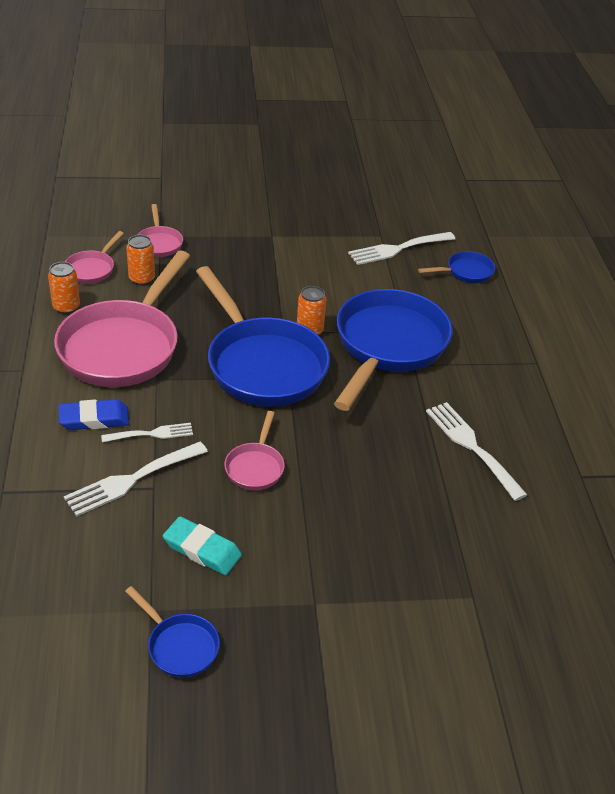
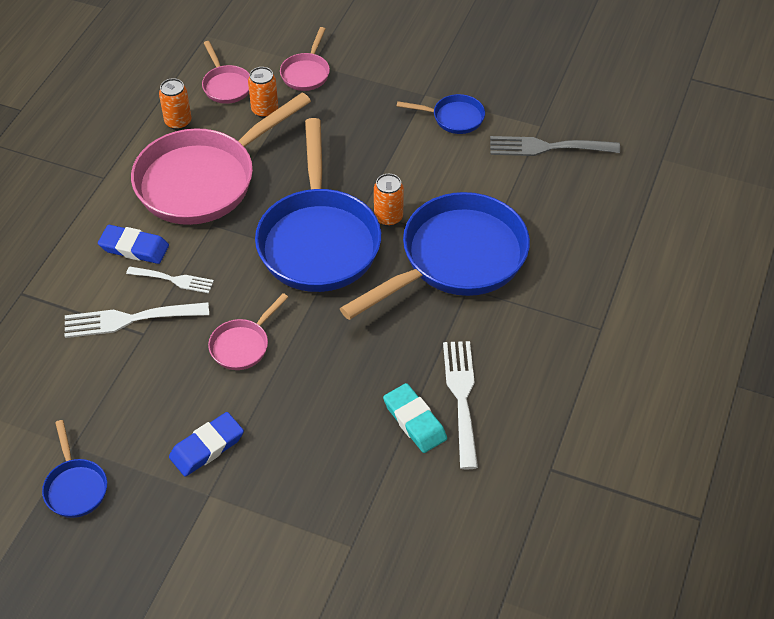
camera: 30 degrees right, 10 degrees up
(92, 269) = (226, 85): pink pan -> pink pan turned 75 degrees counterclockwise
(202, 549) = (147, 408): turquoise eraser -> turquoise eraser (414, 421)
(284, 563) = (207, 447): none -> blue eraser
(397, 249) = (547, 147): white fork -> grey fork
(466, 272) = (603, 197): blue pan -> blue pan (454, 118)

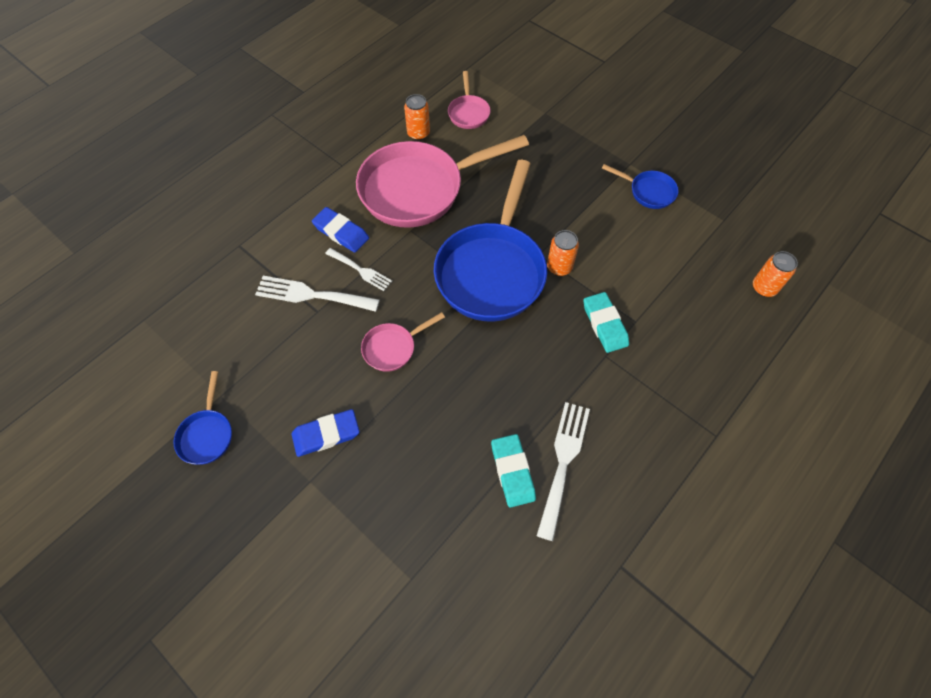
camera: 20 degrees right, 10 degrees up
(265, 110) = (491, 142): orange can -> orange can (764, 288)
(306, 73) = (537, 119): pink pan -> none
(456, 259) = (604, 324): blue pan -> turquoise eraser
(547, 147) = (723, 242): grey fork -> none

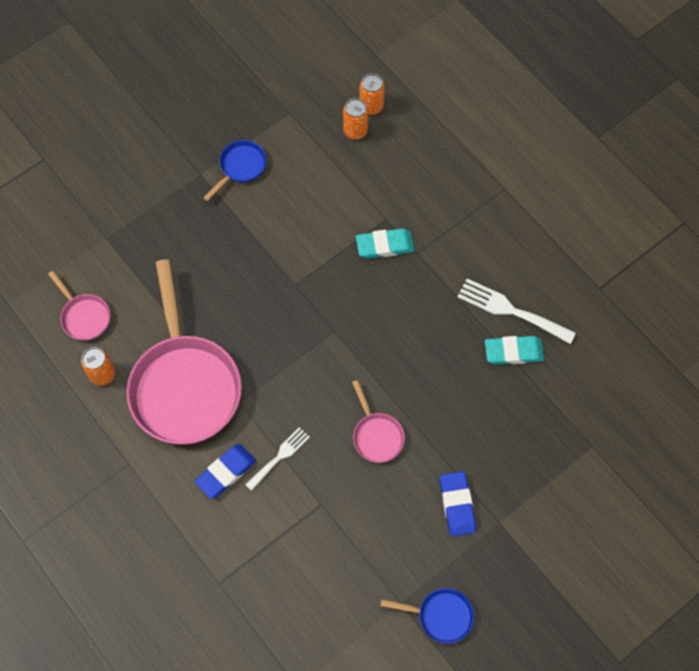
camera: 80 degrees left, 5 degrees up
(311, 295) = (300, 508): white fork -> none
(468, 113) = (84, 316): pink pan -> pink pan turned 45 degrees clockwise
(492, 270) = (305, 330): blue pan -> none
(559, 267) = (314, 269): orange can -> orange can (355, 131)

